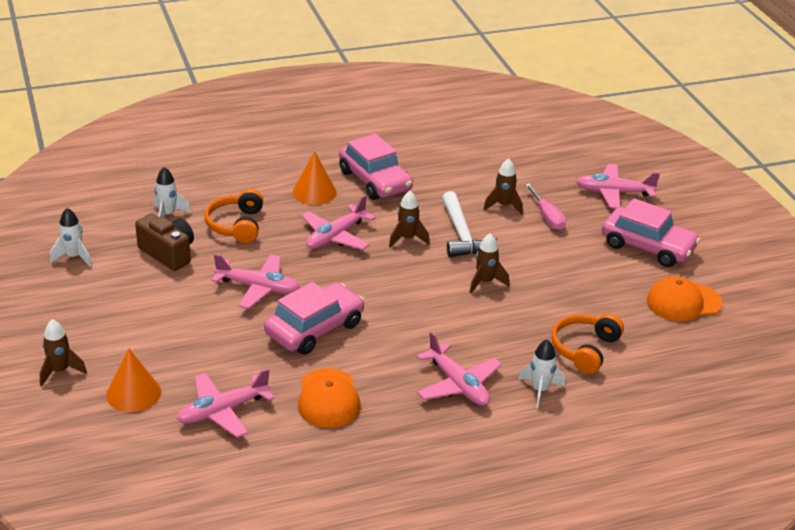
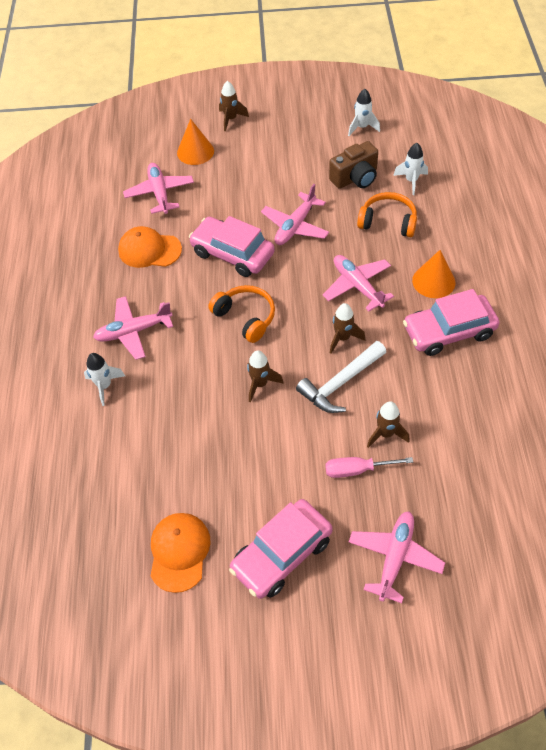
camera: 110 degrees right, 20 degrees up
(315, 329) = (232, 253): pink car -> pink car turned 150 degrees clockwise
(462, 235) = (340, 383): white hammer -> white hammer turned 45 degrees counterclockwise
(584, 349) = (142, 436): orange headphones -> orange headphones (246, 317)

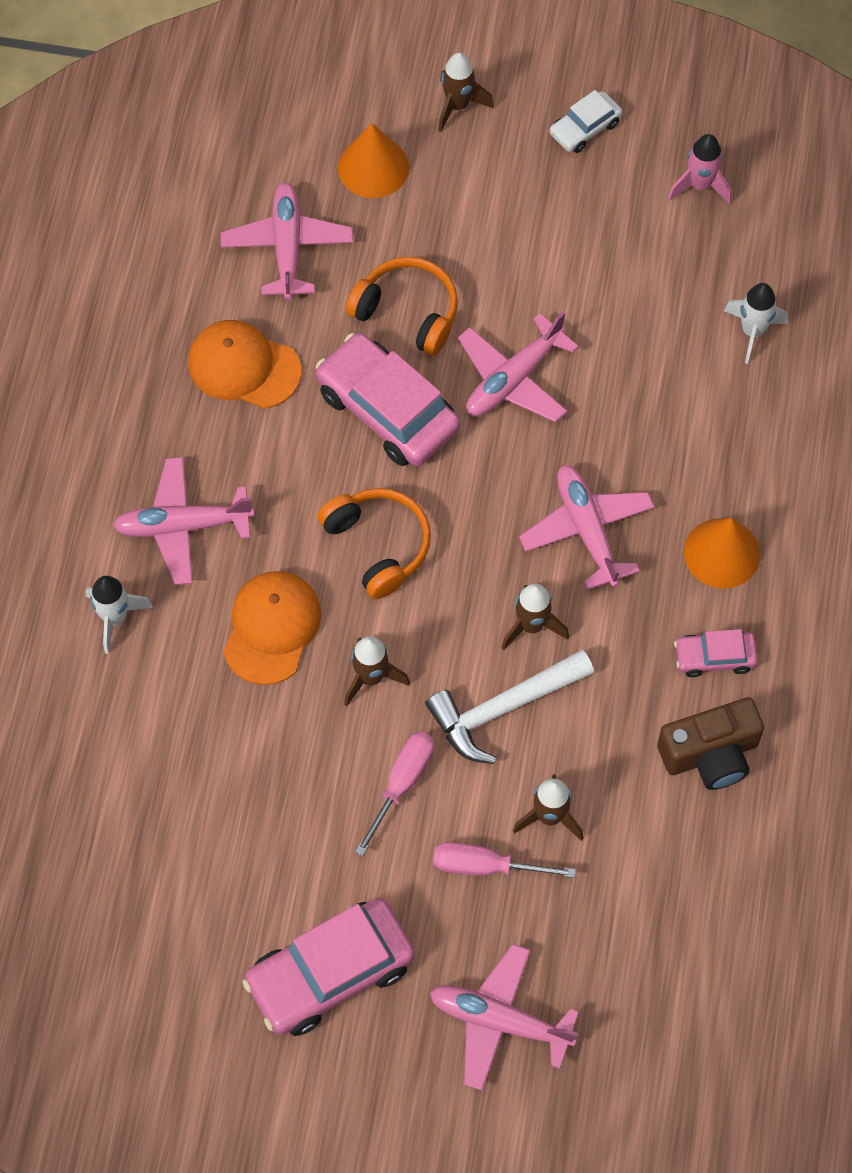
camera: 10 degrees right, 10 degrees up
(179, 552) = (176, 931): orange cap -> orange cap (271, 628)
(294, 435) = (402, 783): none -> pink screwdriver
(297, 116) = (585, 128): none -> white car
(355, 178) = (652, 299): brown camera -> brown camera (710, 754)
(362, 127) = (700, 186): white rocket -> pink rocket
(388, 222) = (682, 410): orange headphones -> orange headphones (408, 312)
(394, 557) = (499, 1021): pink plane -> pink plane turned 105 degrees counterclockwise
(448, 331) = (714, 657): pink car -> pink car, size x0.52

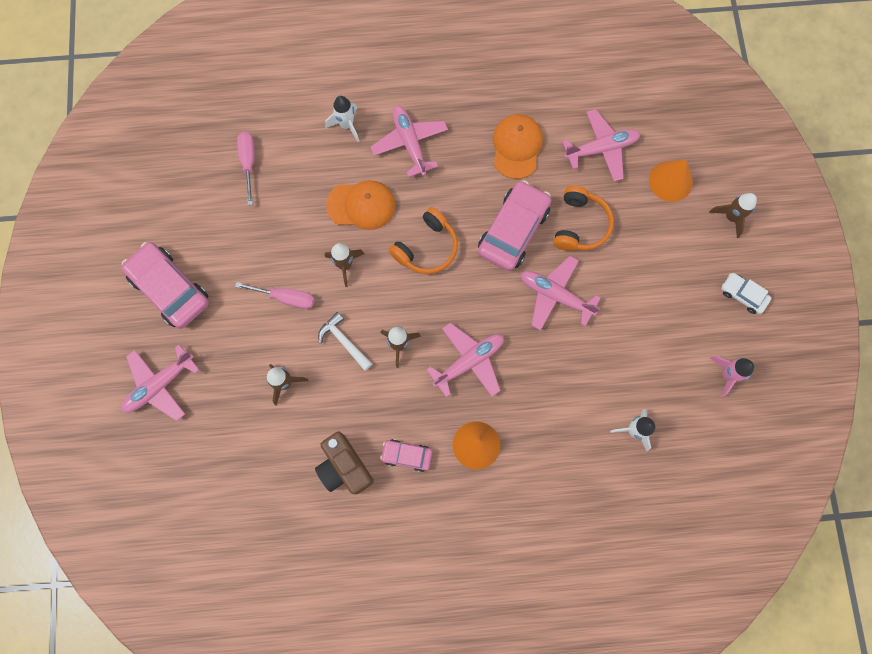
camera: 75 degrees right, 10 degrees up
(484, 866) = (247, 354): pink screwdriver -> pink screwdriver (248, 162)
(499, 1021) = (160, 385): pink plane -> pink plane turned 135 degrees counterclockwise
(502, 709) = (344, 341): white hammer -> white hammer, size x0.66
(714, 657) = (407, 455): pink car -> pink car turned 60 degrees counterclockwise

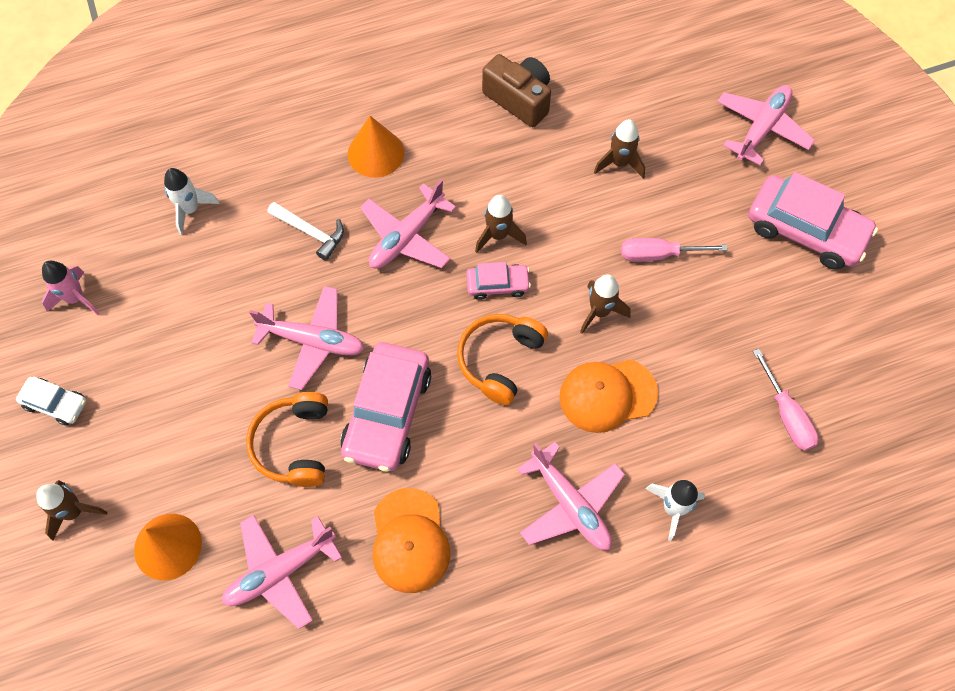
camera: 165 degrees right, 10 degrees down
(344, 341) = (567, 223): white hammer -> white hammer (311, 233)
(407, 455) = (453, 125): pink car -> pink car (497, 285)

